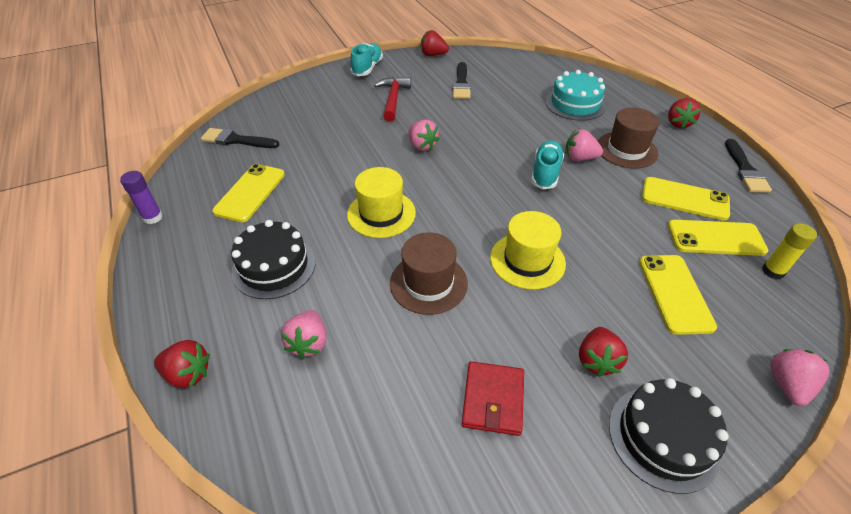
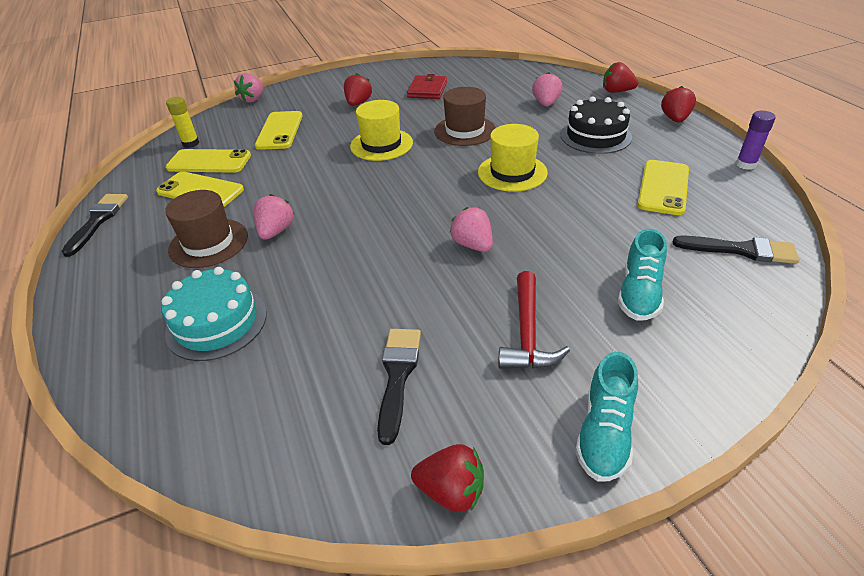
camera: 175 degrees left, 5 degrees down
(545, 173) = (327, 213): turquoise shoe -> turquoise shoe (639, 293)
(579, 158) = (276, 231): pink strawberry -> pink strawberry turned 90 degrees counterclockwise
(663, 437) = (340, 83): black cake -> none
(678, 123) = (97, 284): red strawberry -> red strawberry (675, 119)

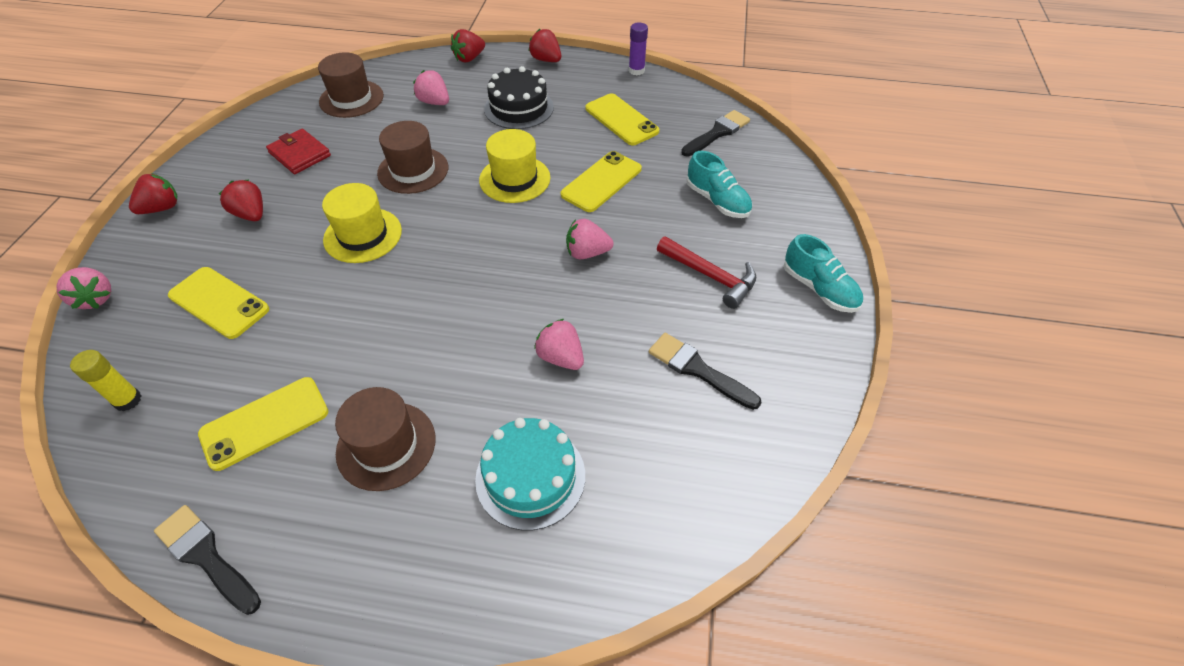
camera: 60 degrees left, 10 degrees up
(209, 162) = (204, 394): yellow phone -> yellow phone (601, 182)
(276, 231) = (427, 379): pink strawberry -> pink strawberry (561, 357)
(451, 491) = (818, 388): red strawberry -> red strawberry (162, 208)
(502, 78) = (351, 99): none -> brown hat

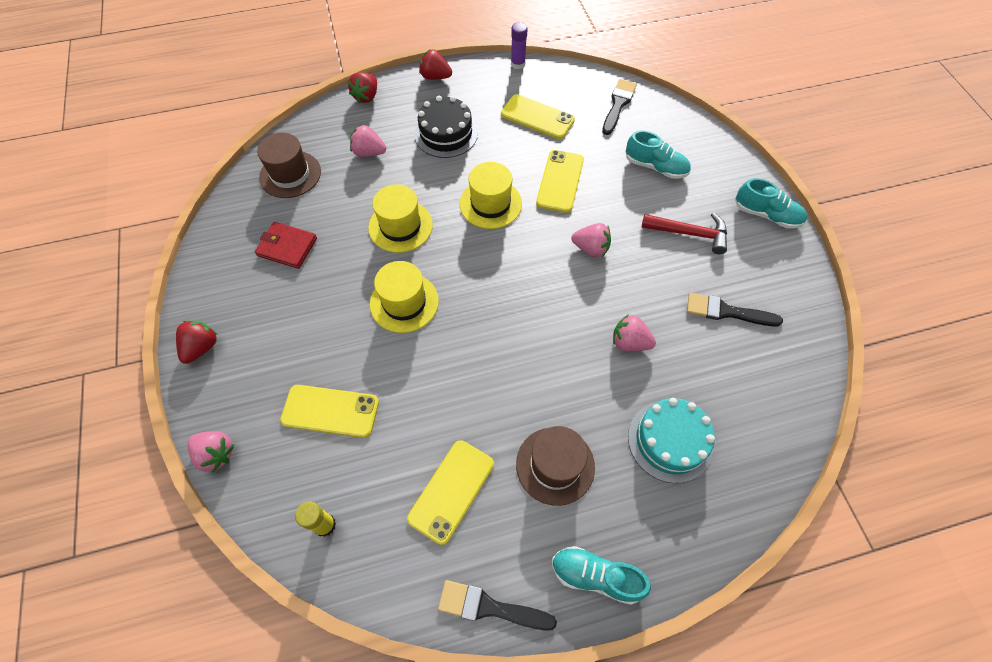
camera: 25 degrees left, 10 degrees up
(251, 214) = (291, 321): red strawberry -> none
(338, 581) = (595, 576): none -> turquoise shoe
(413, 170) = (400, 226): brown hat -> yellow hat
(587, 253) = (591, 248): pink strawberry -> pink strawberry turned 135 degrees counterclockwise

